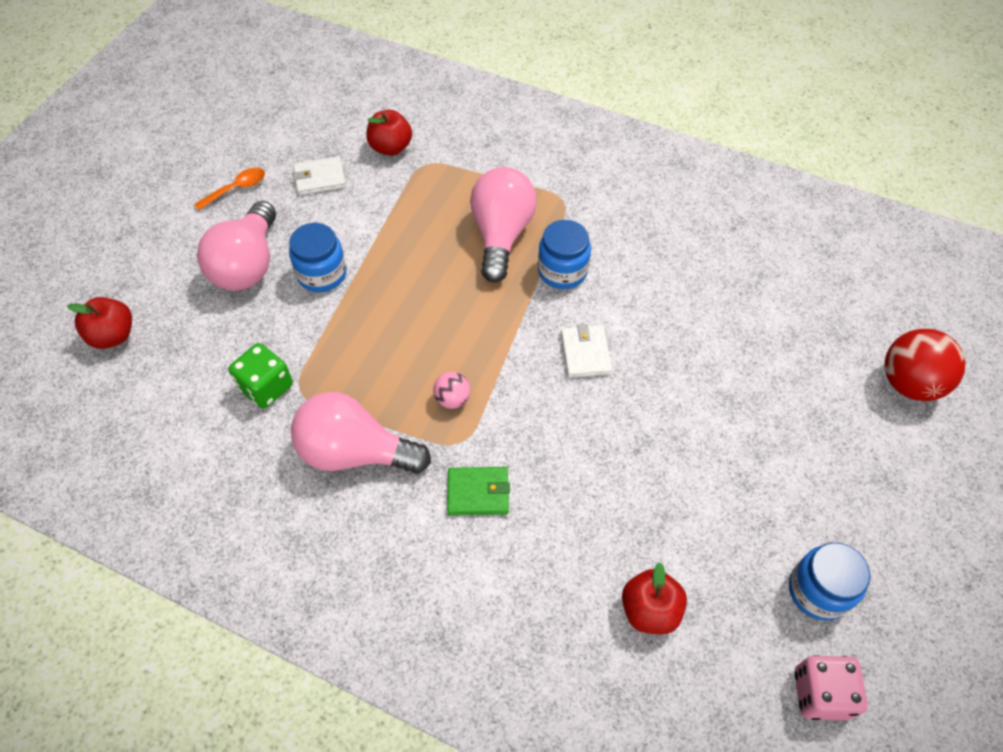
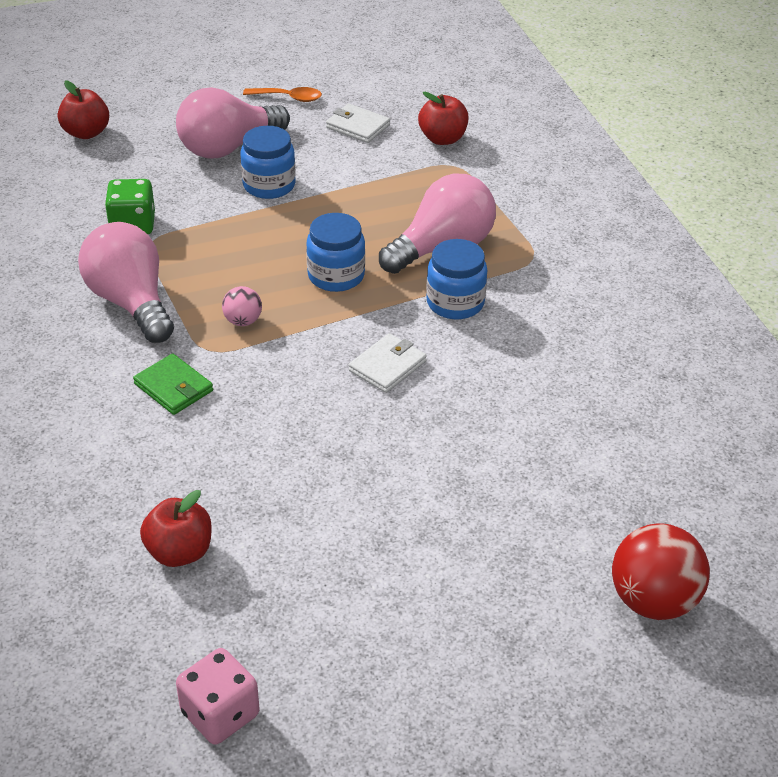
camera: 45 degrees right, 15 degrees down
(818, 591) = (325, 656): blue jar -> blue jar (336, 276)

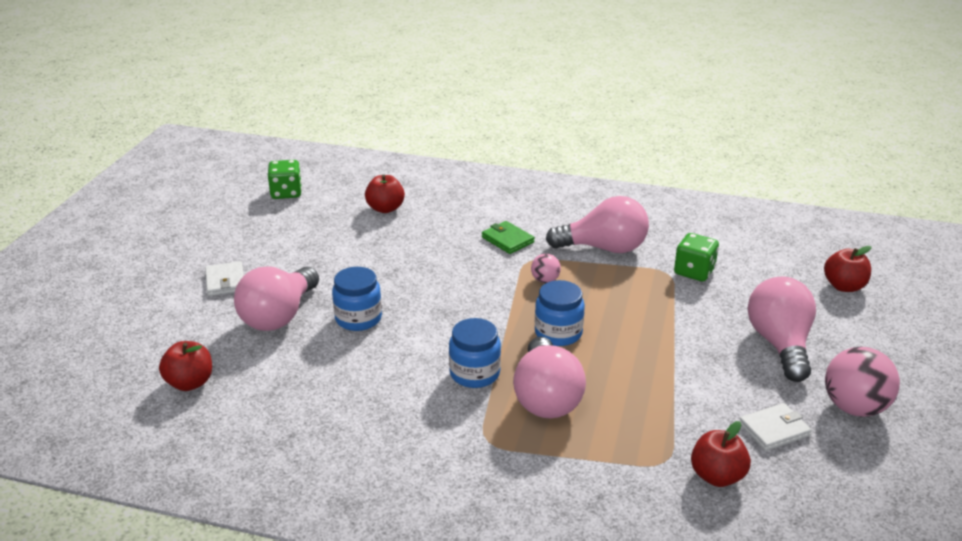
camera: 125 degrees right, 10 degrees down
(173, 387) = (507, 240): green wallet -> green wallet turned 60 degrees clockwise
(220, 714) = (286, 193): pink dice -> green dice
(269, 185) = (705, 345): blue jar -> blue jar (358, 318)
(288, 98) = (854, 407): orange spoon -> pink ball
(387, 366) = (442, 317): white wallet -> white wallet (225, 281)
(518, 502) = (279, 316): none -> pink light bulb
(653, 601) = (158, 328): red ball -> none
(692, 498) = (190, 383): none -> red apple

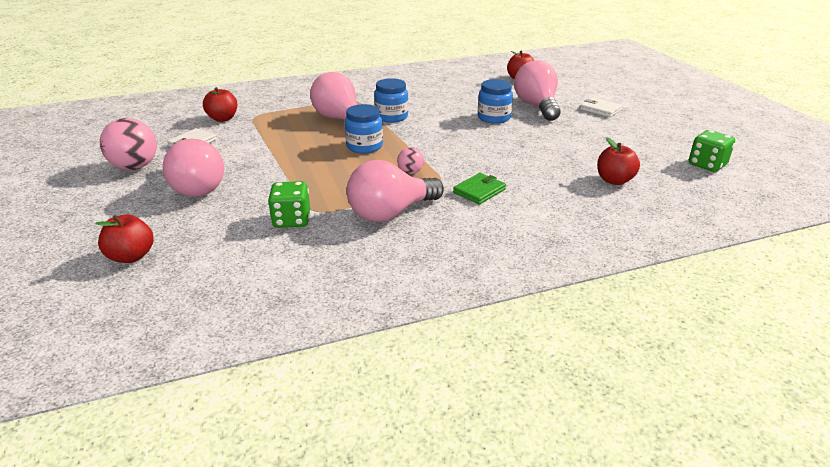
camera: 145 degrees right, 0 degrees up
(507, 240) = (479, 191): green wallet -> green wallet turned 60 degrees counterclockwise

